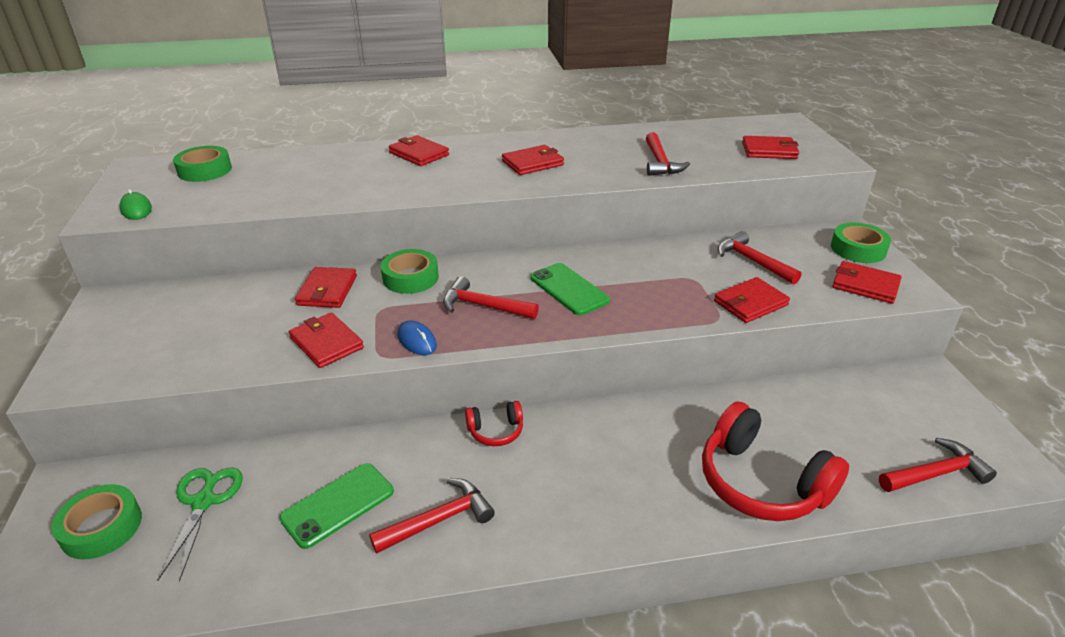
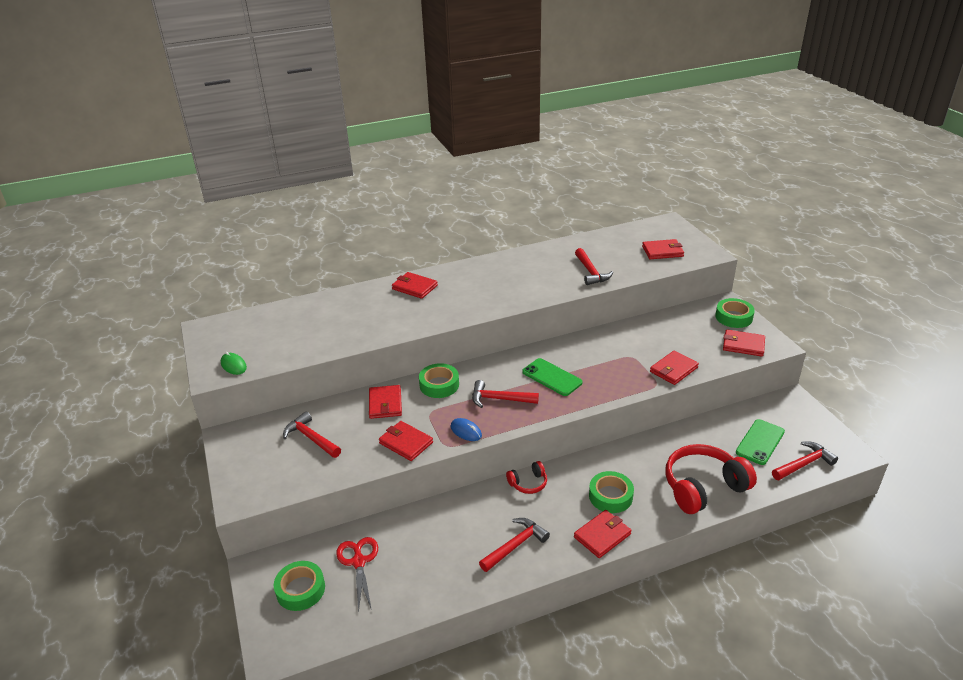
camera: 10 degrees left, 0 degrees up
(204, 501) = (359, 562): green scissors -> red scissors
(205, 170) = (261, 324): green tape -> green tape (610, 496)
(338, 505) = (447, 548): green phone -> green phone (760, 442)
(533, 163) = (501, 285): red wallet -> red wallet (602, 535)
(752, 261) = (667, 337): red hammer -> red hammer (311, 438)
(761, 482) = (703, 487): red headphones -> red headphones turned 120 degrees clockwise

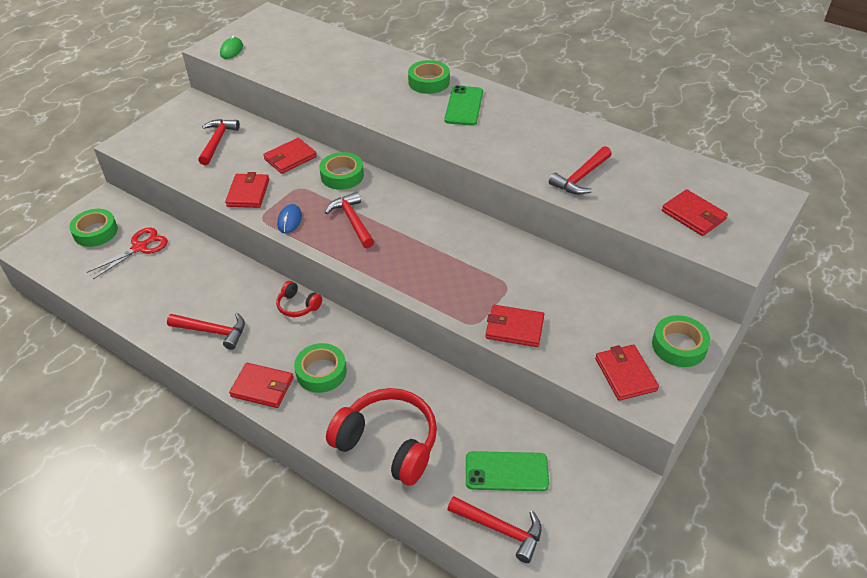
camera: 55 degrees right, 10 degrees up
(414, 287) = (429, 82): red wallet -> green tape
(552, 377) = (416, 241): green phone -> green phone (464, 106)

